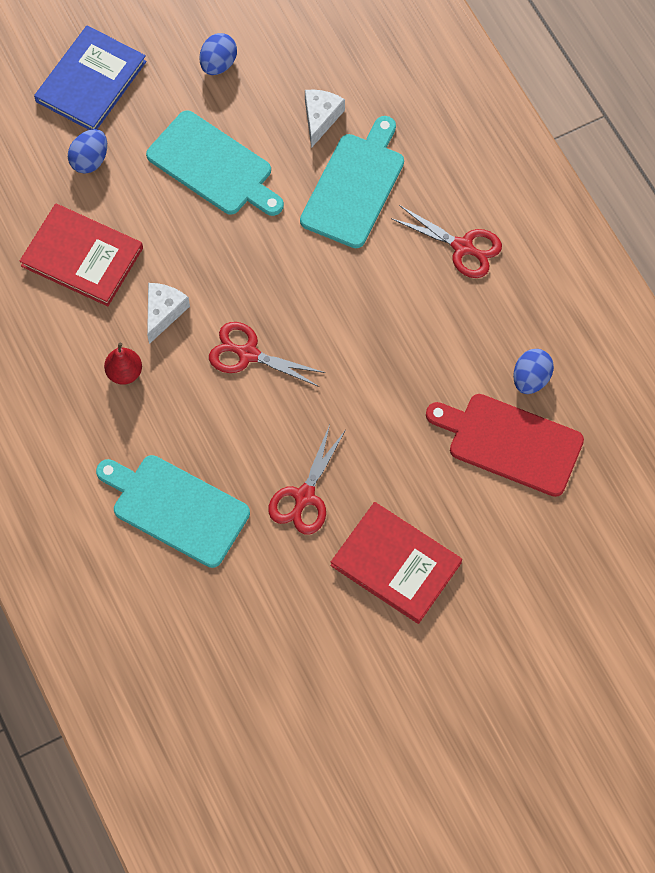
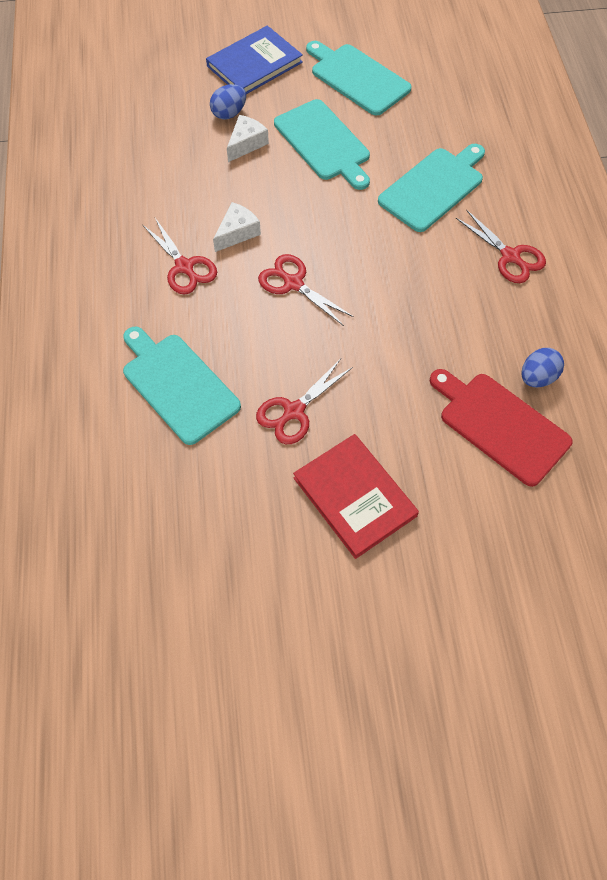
camera: 20 degrees right, 5 degrees down
(82, 257) = (191, 176): red book -> none
(124, 373) = (184, 267): red pear -> red scissors
(218, 64) = (357, 78): blue egg -> turquoise cutting board
(321, 118) = (424, 133): white cheese -> white cheese (246, 144)

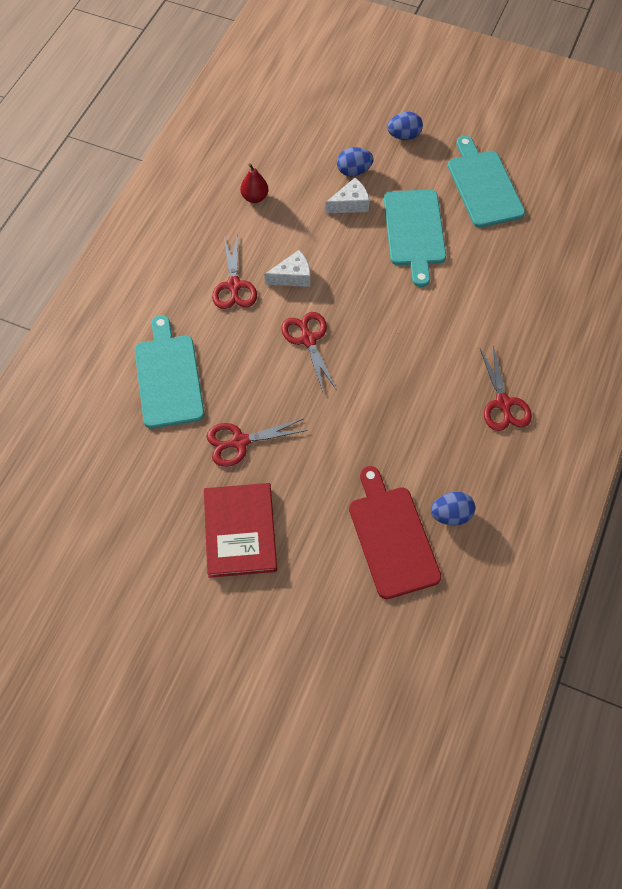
camera: 30 degrees right, 0 degrees up
(148, 176) = (255, 197): none -> red pear
(254, 64) = (404, 136): blue book -> blue egg
(433, 187) = (480, 313): turquoise cutting board -> none

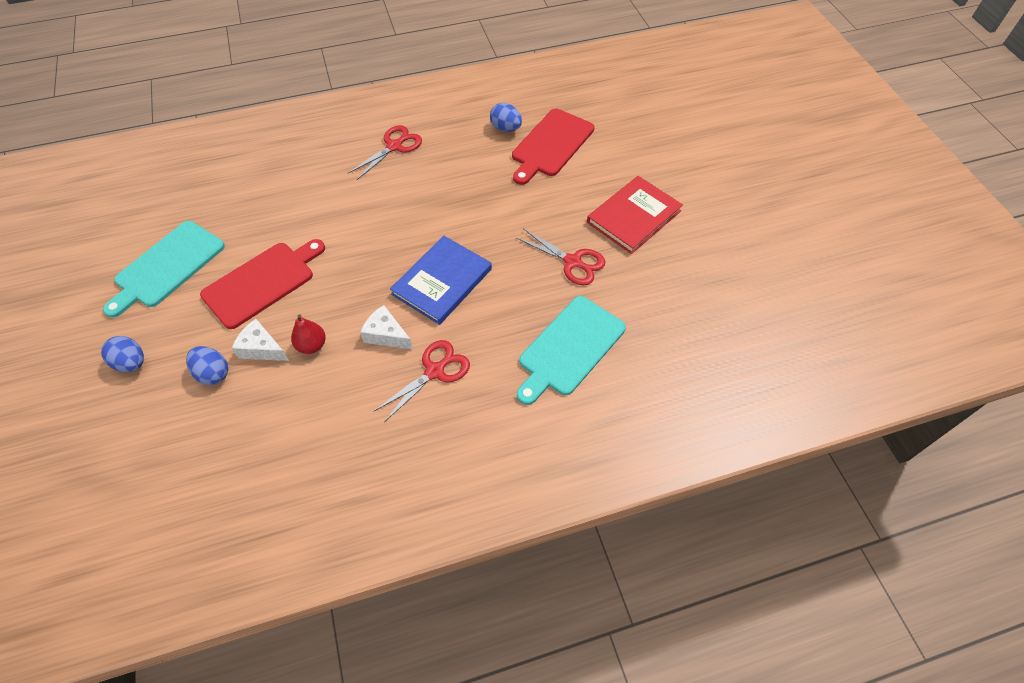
camera: 130 degrees left, 5 degrees down
(255, 197) = (311, 434): red pear -> red pear (312, 345)
(308, 339) = (442, 281): red scissors -> blue book
(414, 231) = (262, 282): turquoise cutting board -> red cutting board

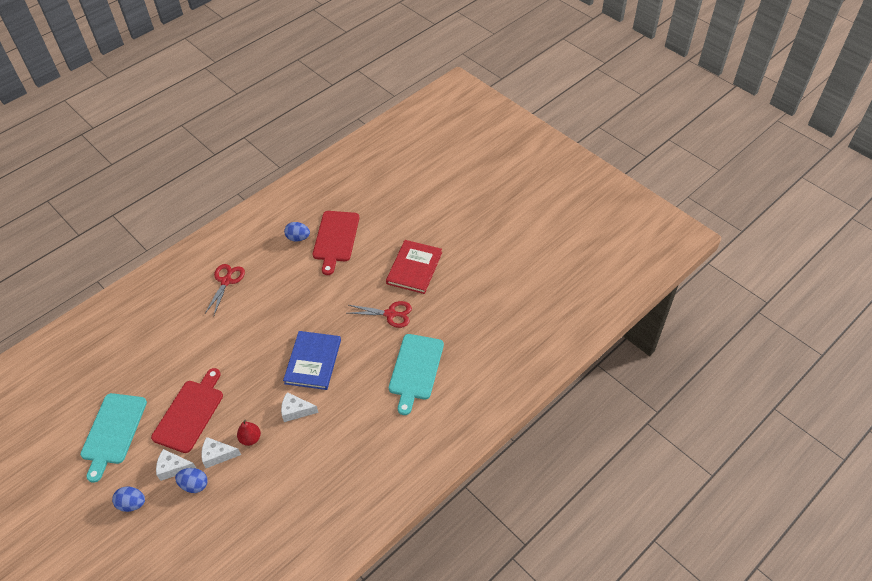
camera: 25 degrees left, 5 degrees down
(203, 340) = (173, 468): none -> white cheese
(435, 371) = (340, 419): red scissors -> none

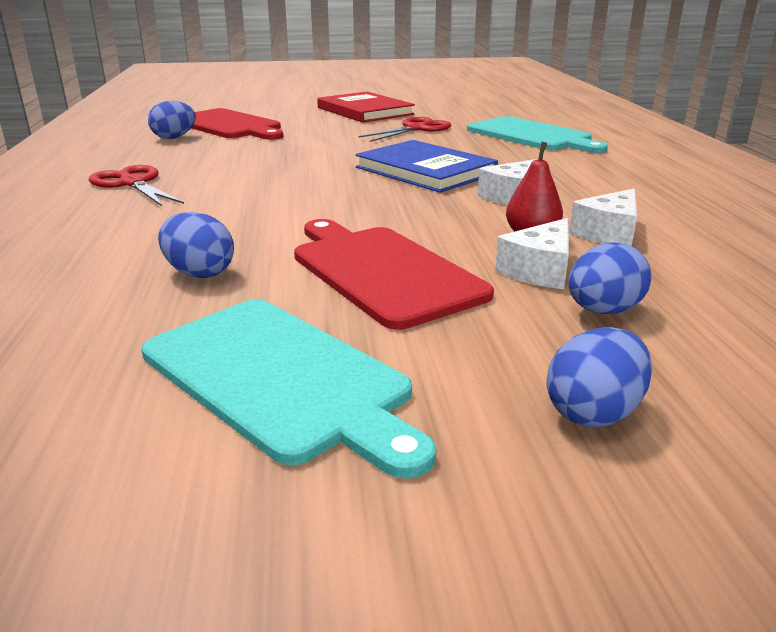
camera: 55 degrees left, 25 degrees down
(160, 368) = (199, 273): none -> blue egg
(173, 468) = (521, 323): white cheese -> white cheese (608, 233)

